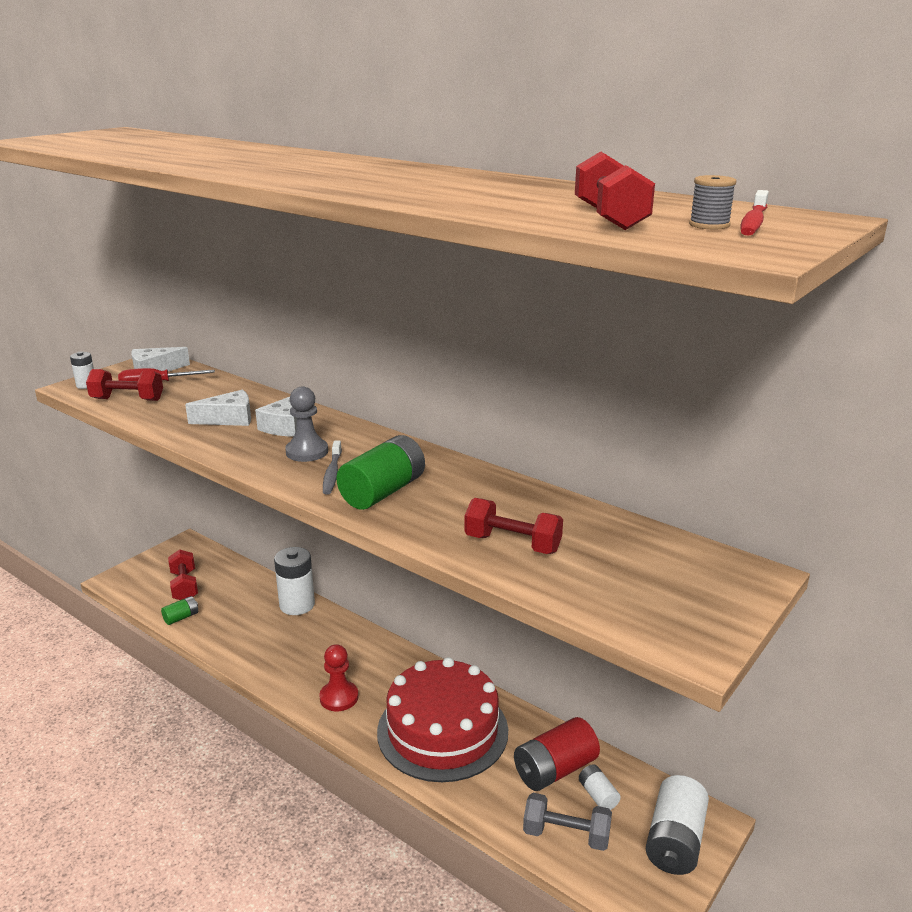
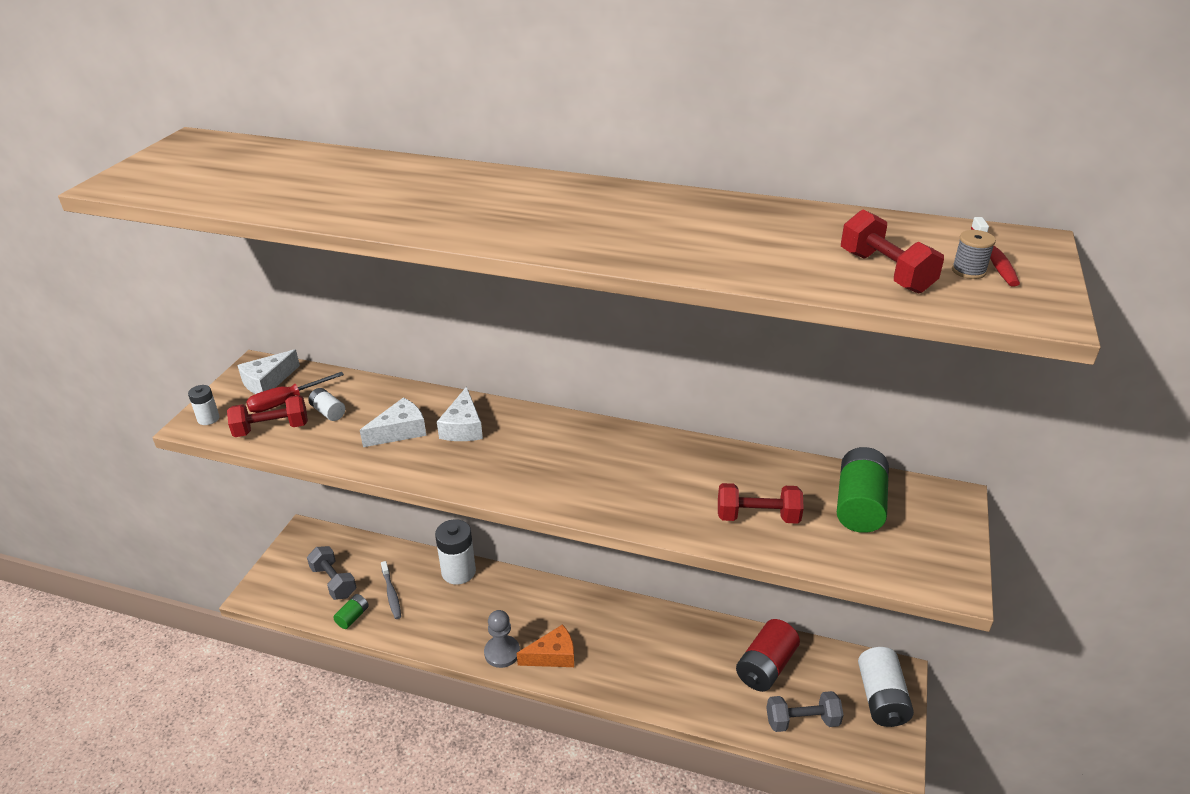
camera: 20 degrees left, 10 degrees up
(184, 586) = (334, 582): red dumbbell -> grey dumbbell
(307, 452) = (508, 455): grey pawn -> grey pawn (502, 652)
(332, 473) = (550, 476): grey toothbrush -> grey toothbrush (391, 594)
(339, 697) = (553, 655): red pawn -> orange cheese
(383, 492) = (612, 487): green battery -> green battery (859, 505)
(442, 730) = (659, 660): red cake -> none
(598, 795) = (809, 678): white battery -> white battery (328, 412)

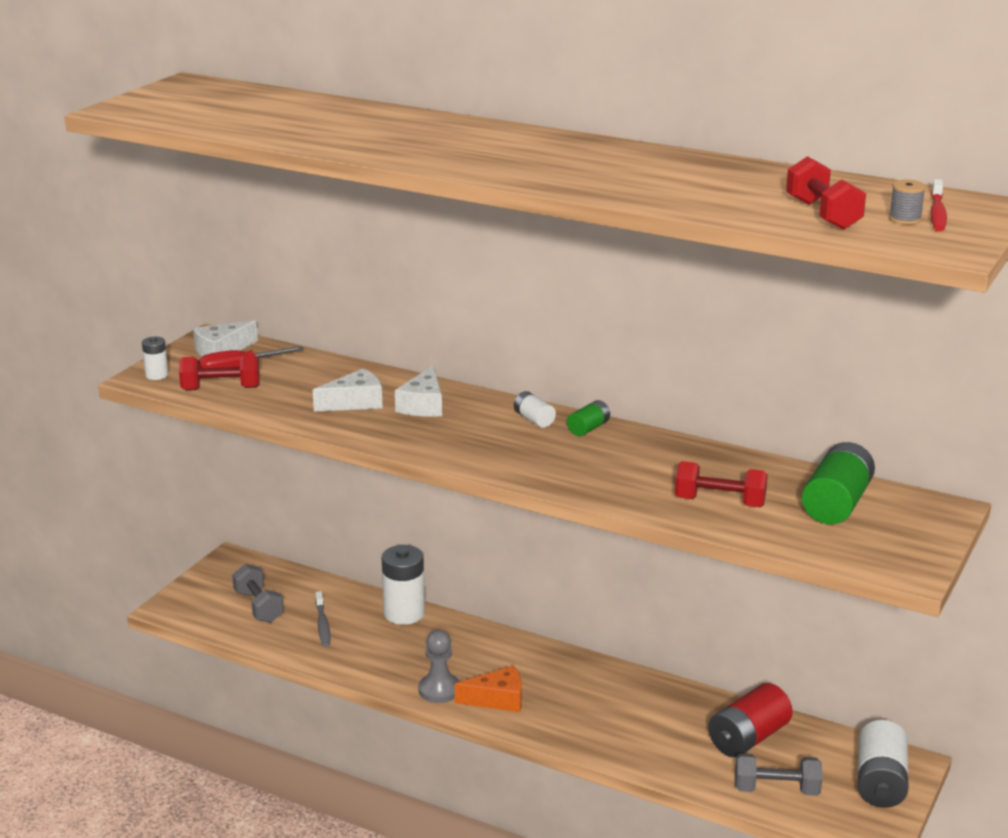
camera: 10 degrees right, 10 degrees down
(328, 412) = (282, 380): white battery -> white battery (534, 419)
(353, 617) = (275, 640): green battery -> green battery (588, 428)

